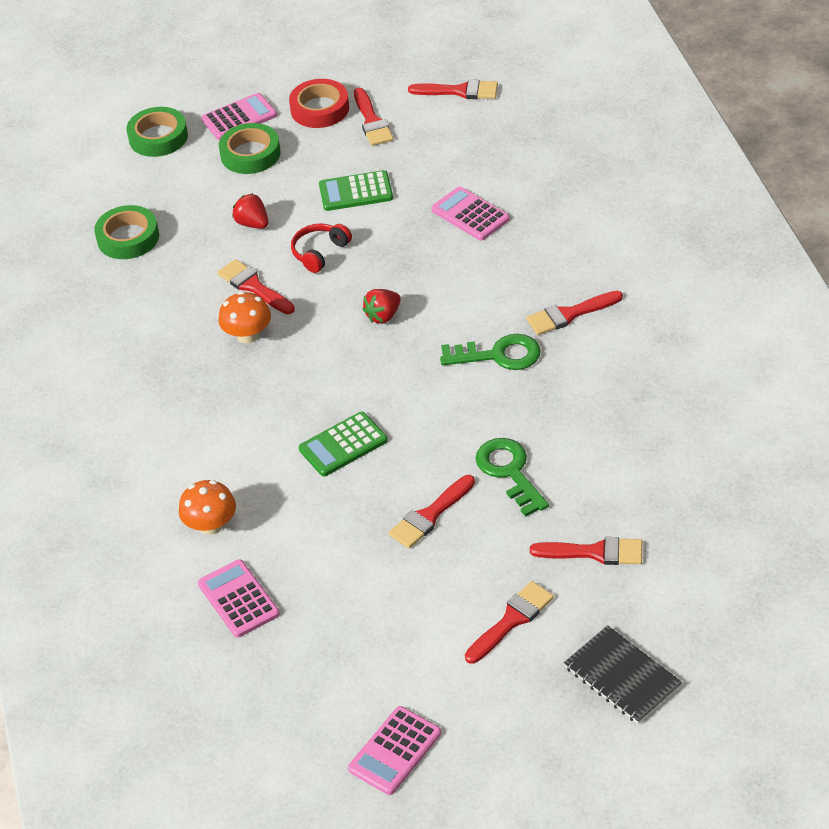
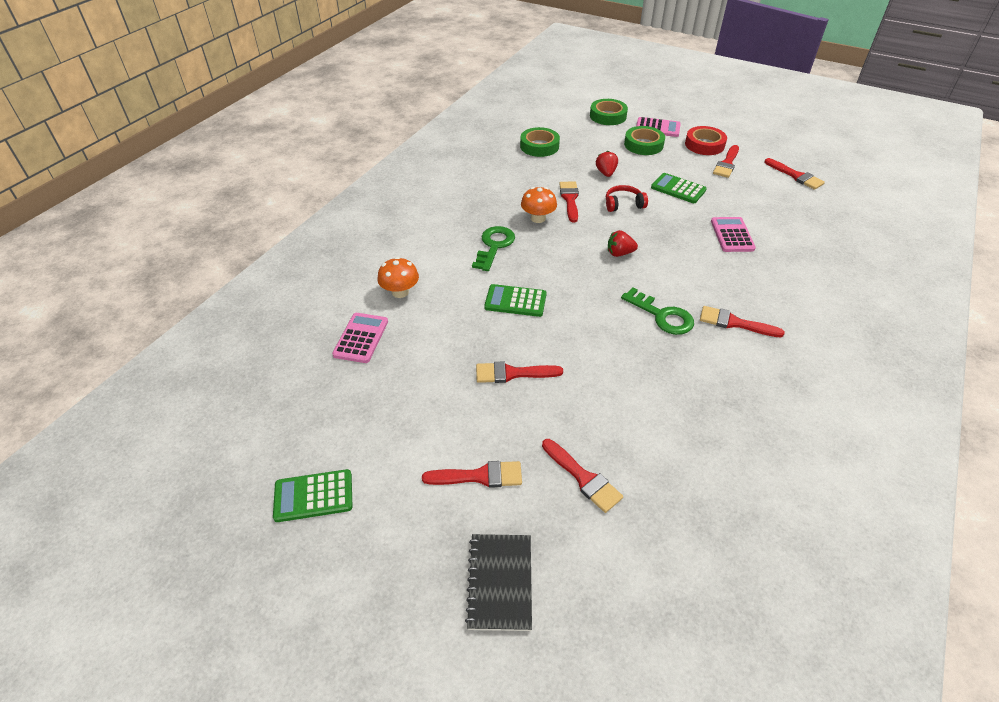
camera: 40 degrees right, 0 degrees up
(395, 751) = (313, 496): pink calculator -> green calculator
(509, 472) = (589, 385): green key -> green key (494, 246)

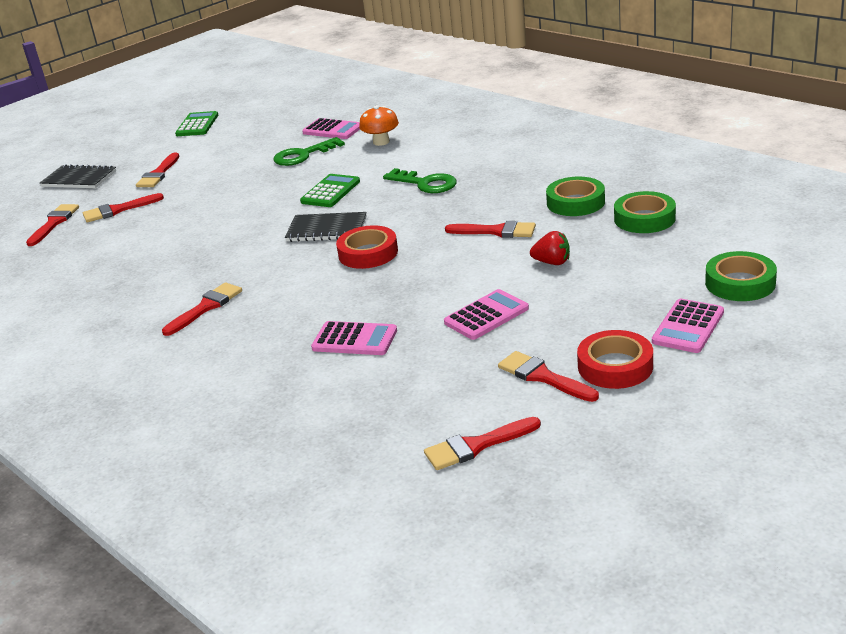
camera: 110 degrees right, 15 degrees down
(512, 373) = (241, 188): red brush -> red brush (54, 223)
(538, 218) = (465, 209): orange mushroom -> none
(587, 285) = (326, 229): none -> black notebook
(619, 253) = (368, 253): red strawberry -> red tape
(623, 204) = (467, 267): red headphones -> none
(643, 145) = (629, 304): green tape -> green tape (575, 202)
(662, 316) = (251, 266): green key -> green key (303, 155)
(678, 189) = (486, 316): green calculator -> pink calculator

